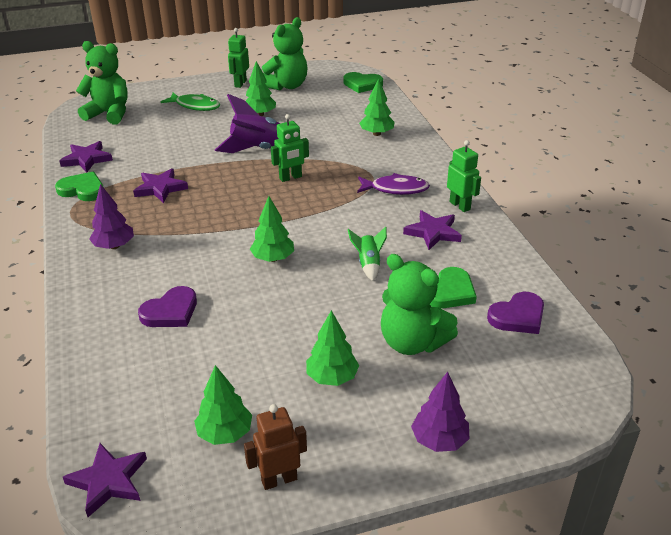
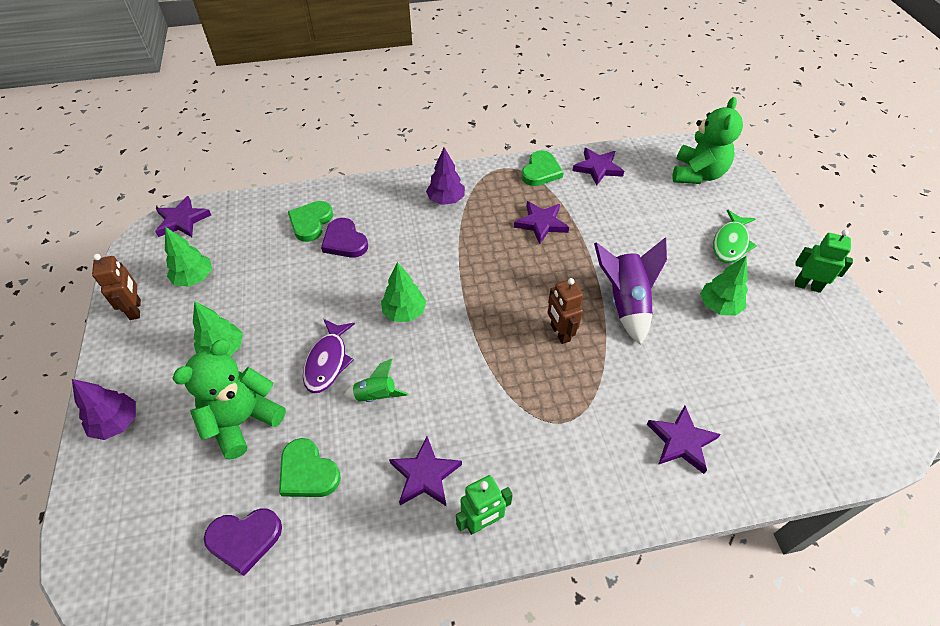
camera: 95 degrees right, 15 degrees up
(286, 86) = (815, 338): green teddy bear -> none
(290, 178) = (559, 333): green robot -> brown robot
(362, 84) = (849, 440): green heart -> green heart (311, 222)
(376, 133) = (681, 441): green tree -> purple star
(396, 189) = (529, 446): purple fish -> purple fish (328, 361)
(518, 316) = (244, 539): purple heart -> purple heart turned 75 degrees counterclockwise

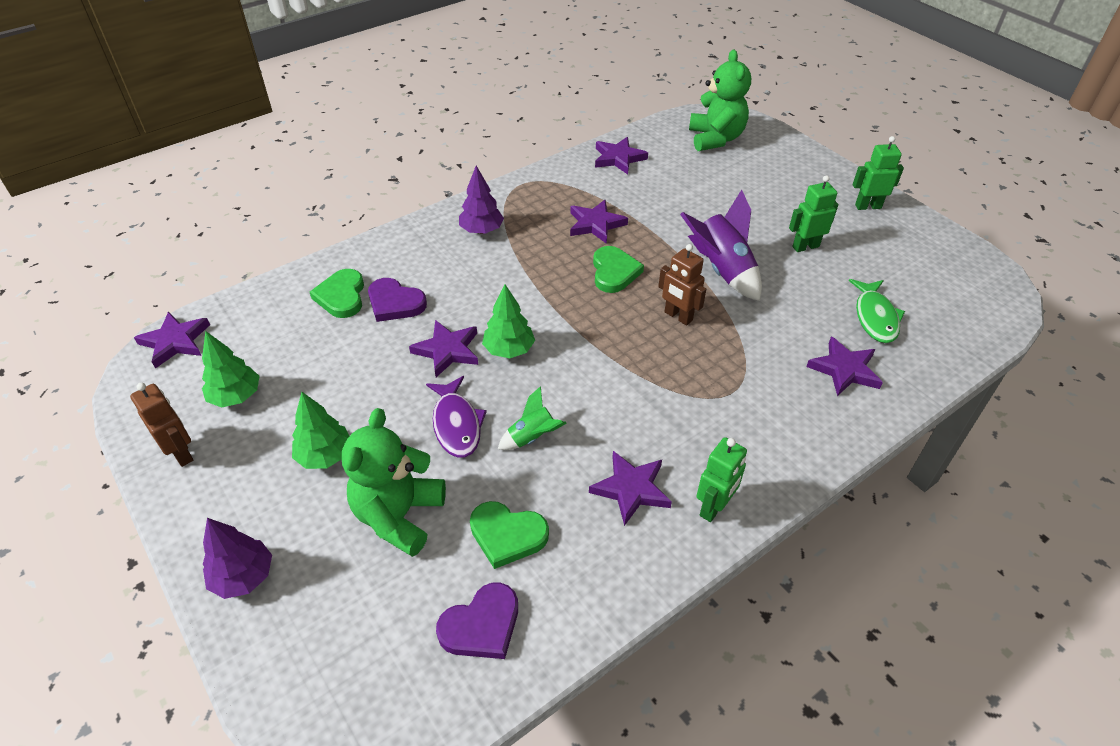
camera: 25 degrees left, 5 degrees down
(358, 296) = (447, 350): none -> purple star
(541, 171) = (563, 176): green heart -> green heart (614, 272)
(719, 306) = (805, 246): green tree -> green robot
(730, 243) = (782, 190): green fish -> green fish (875, 317)

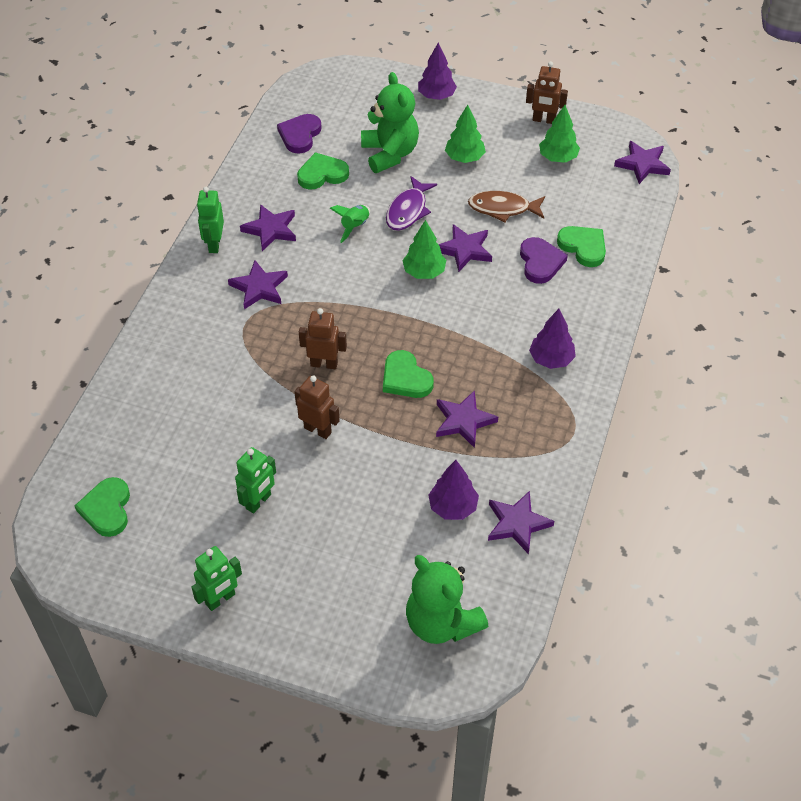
camera: 145 degrees right, 5 degrees up
(362, 372) = (503, 208): none -> brown fish
(395, 303) = (540, 262): purple heart -> purple heart turned 90 degrees clockwise
(457, 424) = (408, 210): purple fish -> purple fish turned 105 degrees counterclockwise
(654, 183) = (453, 507): none -> purple tree
(722, 270) = (318, 430): purple rocket -> brown robot
(844, 369) = (170, 384): purple star -> purple star (259, 288)
(875, 317) = (163, 450): green fish -> none
(946, 296) = (107, 509): none -> green heart

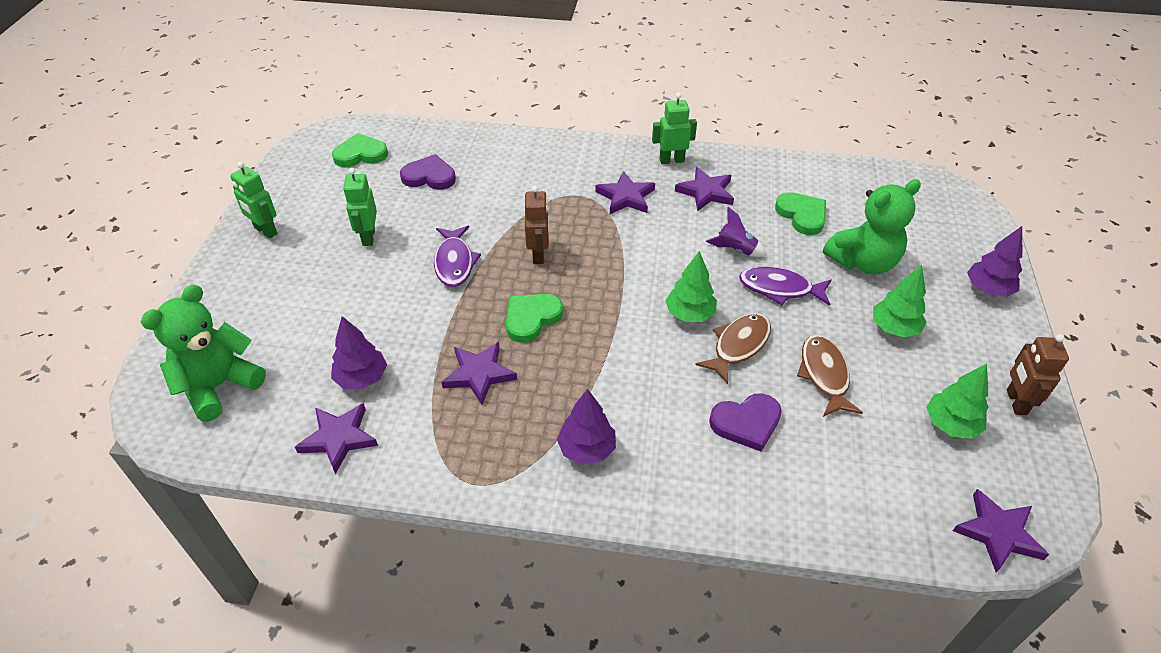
camera: 80 degrees right, 5 degrees down
(259, 502) = (368, 237): green robot -> green robot turned 60 degrees clockwise
(300, 135) = (851, 191): purple heart -> purple heart (429, 176)
(318, 430) = (455, 263): brown robot -> purple fish
(354, 227) = (735, 250): green rocket -> purple rocket
(464, 250) = (738, 346): purple star -> brown fish
(583, 247) = (793, 468): green heart -> none

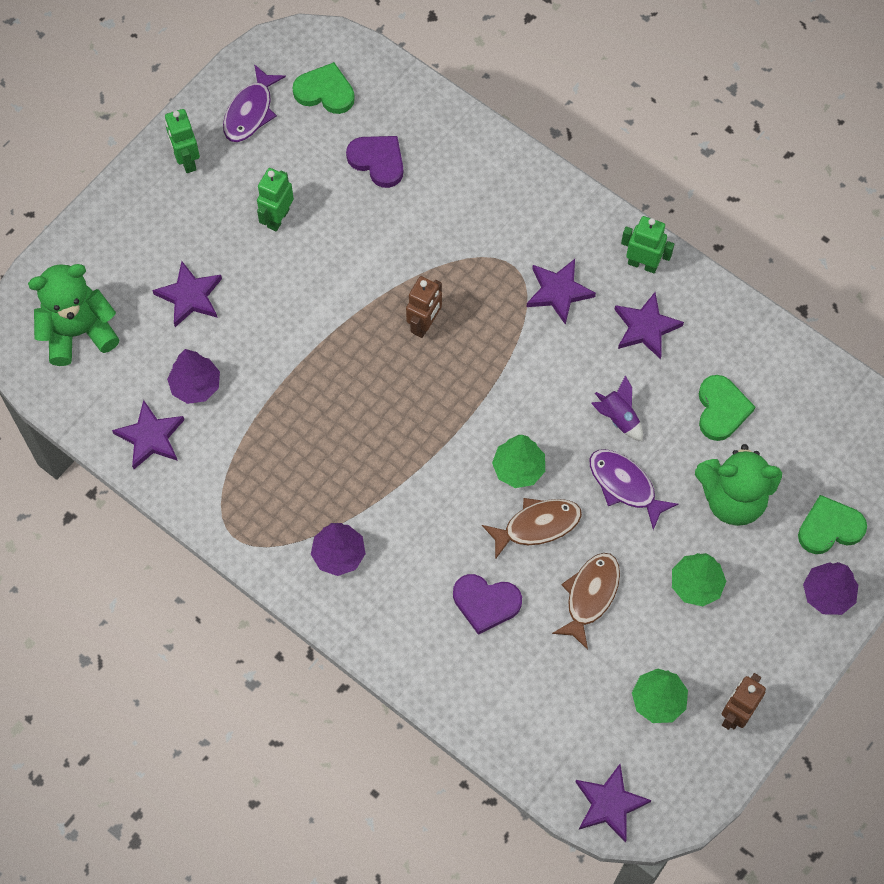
camera: 30 degrees right, 20 degrees up
(455, 263) = (341, 293): purple fish -> purple fish (250, 112)
(479, 374) = (294, 434): purple star -> purple star (190, 296)
(531, 318) = (373, 397): green heart -> green heart (829, 527)

